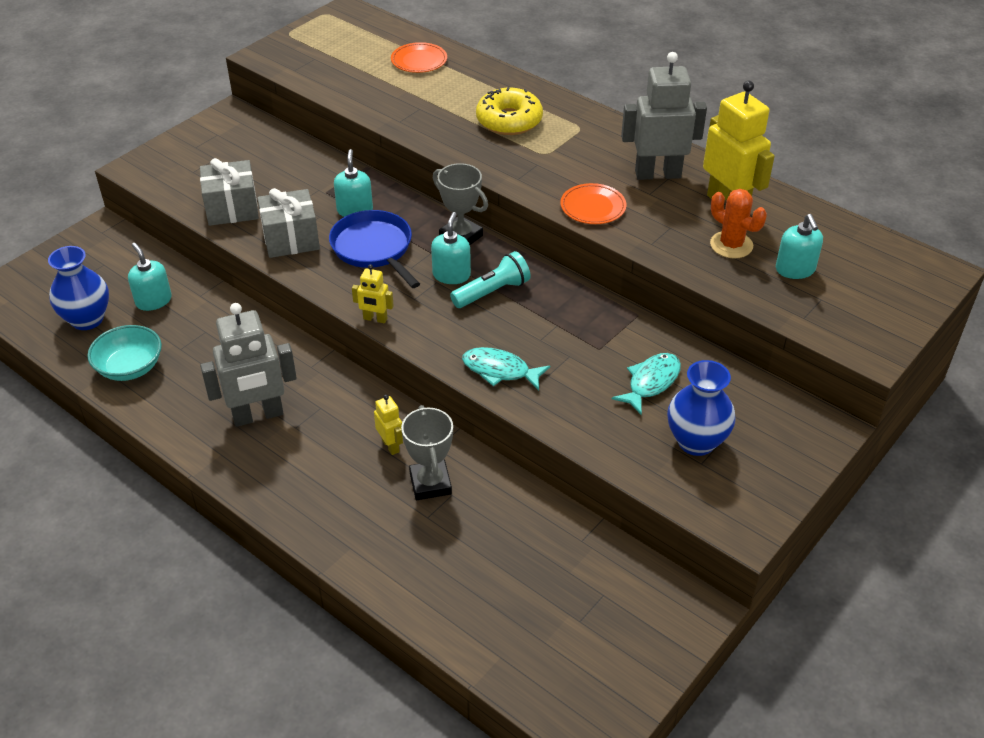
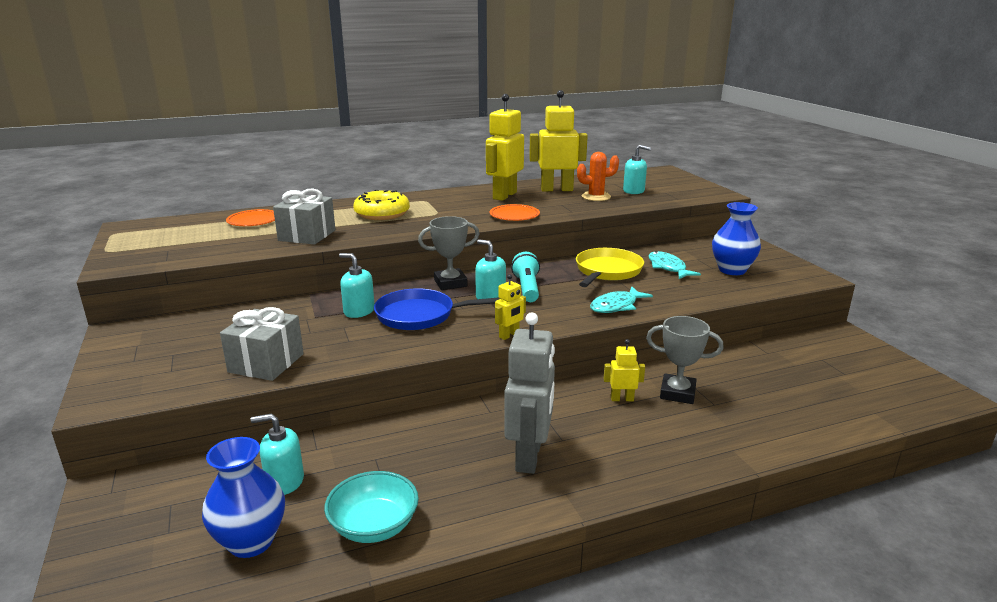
camera: 60 degrees left, 20 degrees down
(291, 239) = (356, 346): grey gift -> grey gift (307, 235)
(593, 335) = (607, 271): none -> yellow pan
(657, 174) = (504, 195): grey robot -> yellow robot

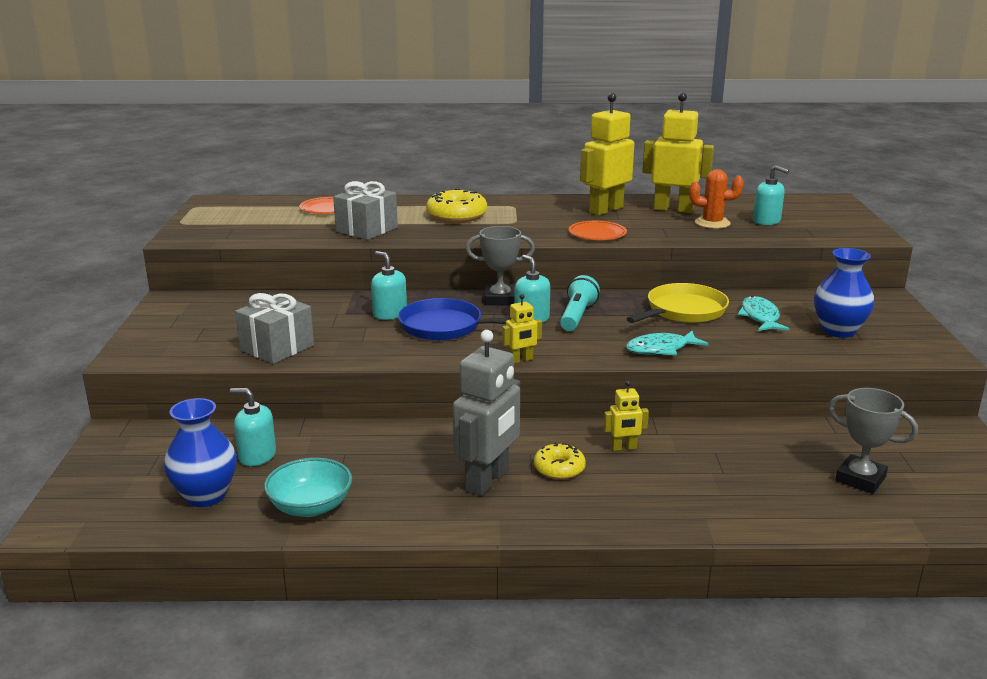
camera: 20 degrees right, 0 degrees up
(583, 430) = (559, 468): none -> yellow donut
(622, 399) = (623, 448): yellow robot -> yellow robot turned 150 degrees clockwise
(677, 393) = (690, 454): grey trophy -> grey trophy (860, 479)

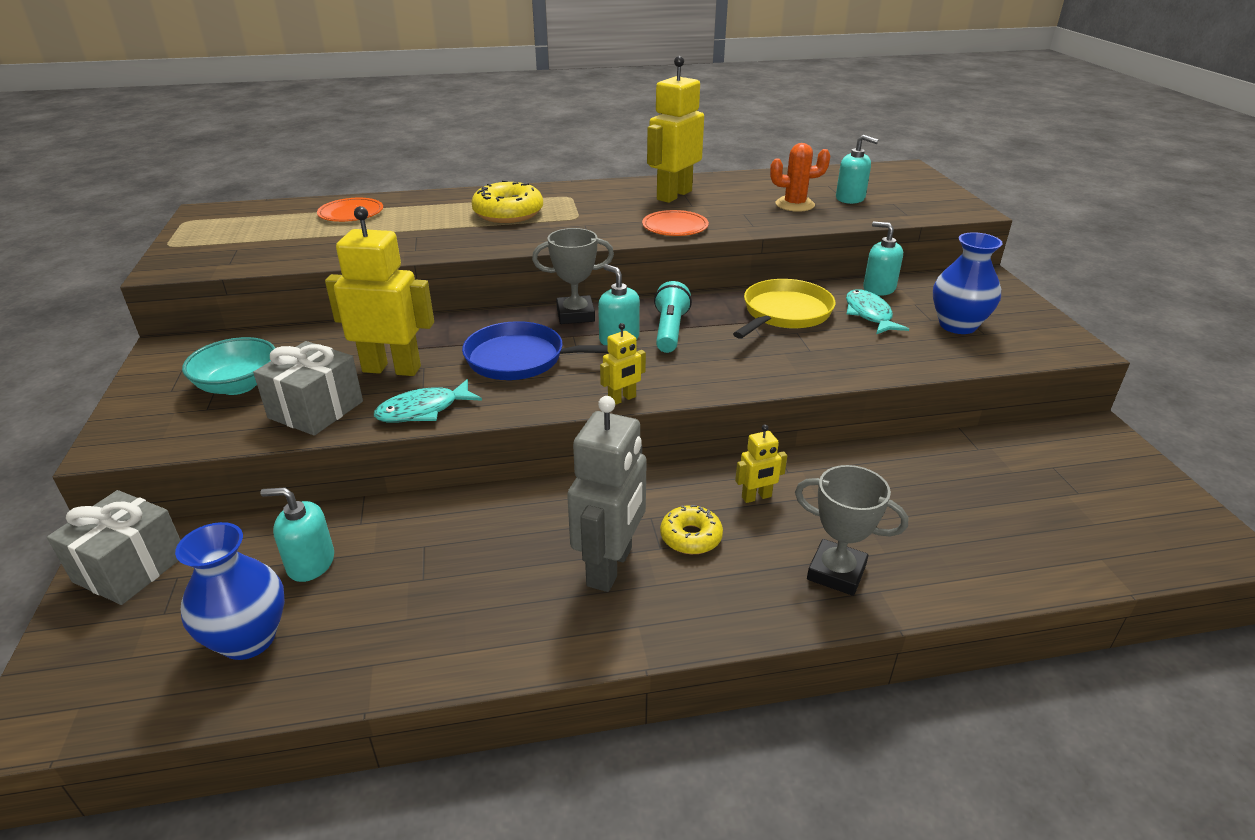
camera: 10 degrees left, 10 degrees up
(310, 506) = (393, 638): turquoise bowl -> turquoise bowl (238, 385)
(367, 230) = (405, 239): grey gift -> grey gift (130, 568)
(390, 314) = (449, 346): turquoise soap dispenser -> turquoise soap dispenser (879, 288)
(661, 349) = (777, 368): turquoise fish -> turquoise fish (423, 410)
(673, 209) = (746, 190): yellow robot -> yellow robot (392, 369)
(860, 479) = (1028, 511): grey trophy -> grey trophy (836, 572)

